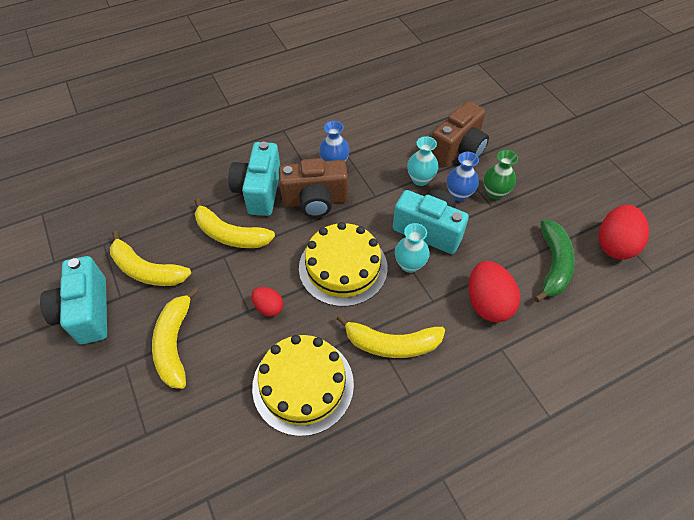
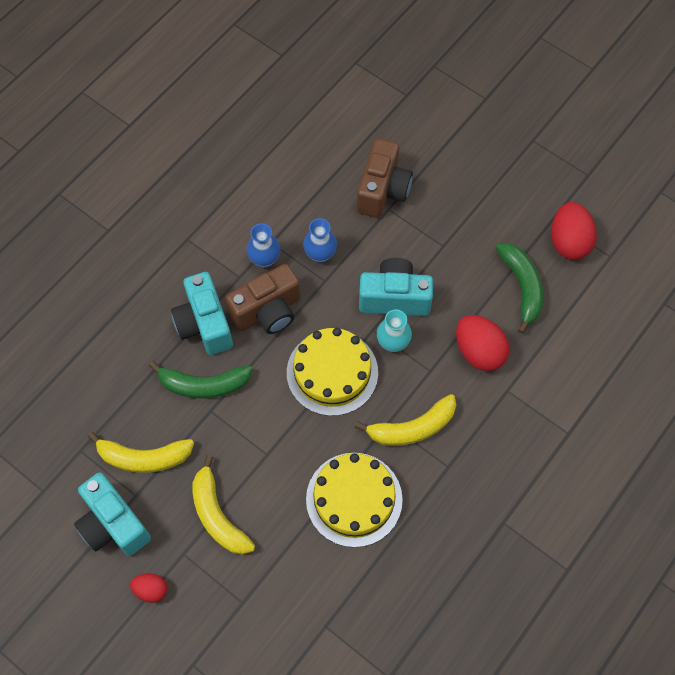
camera: 25 degrees left, 10 degrees up
(230, 234) = (203, 385): yellow banana -> green banana
(268, 307) = (284, 443): red egg -> red egg (151, 590)
(420, 179) = (360, 242): turquoise vase -> none
(459, 194) = (406, 245): blue vase -> blue vase (320, 254)
(495, 192) = (439, 228): green vase -> none

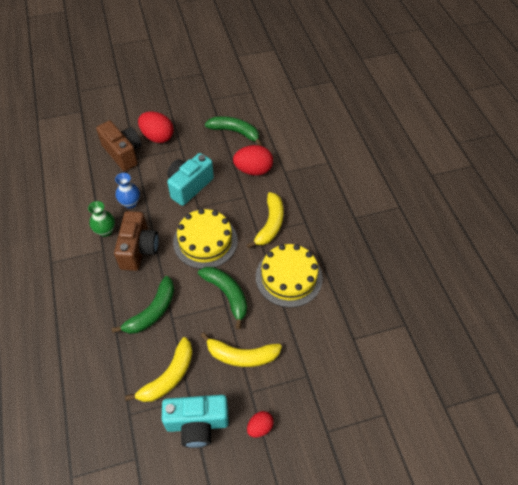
camera: 55 degrees left, 10 degrees down
(204, 324) = (114, 287): turquoise camera -> none
(264, 259) = (105, 231): blue vase -> green vase
(280, 447) = (227, 295): none -> green banana
(393, 342) = (214, 203): turquoise vase -> none
(569, 242) = (229, 101): red egg -> red egg (157, 137)

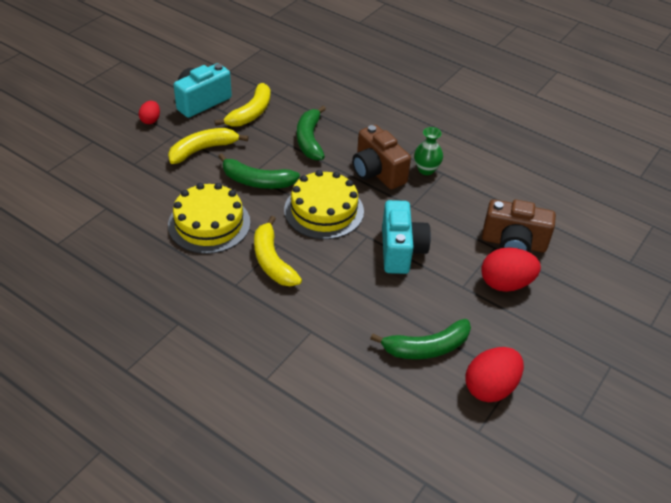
camera: 140 degrees right, 10 degrees down
(130, 203) = (437, 202): blue vase -> none
(168, 376) = (251, 113): yellow banana -> yellow banana turned 150 degrees counterclockwise
(253, 170) = (351, 310): red egg -> red egg (490, 387)

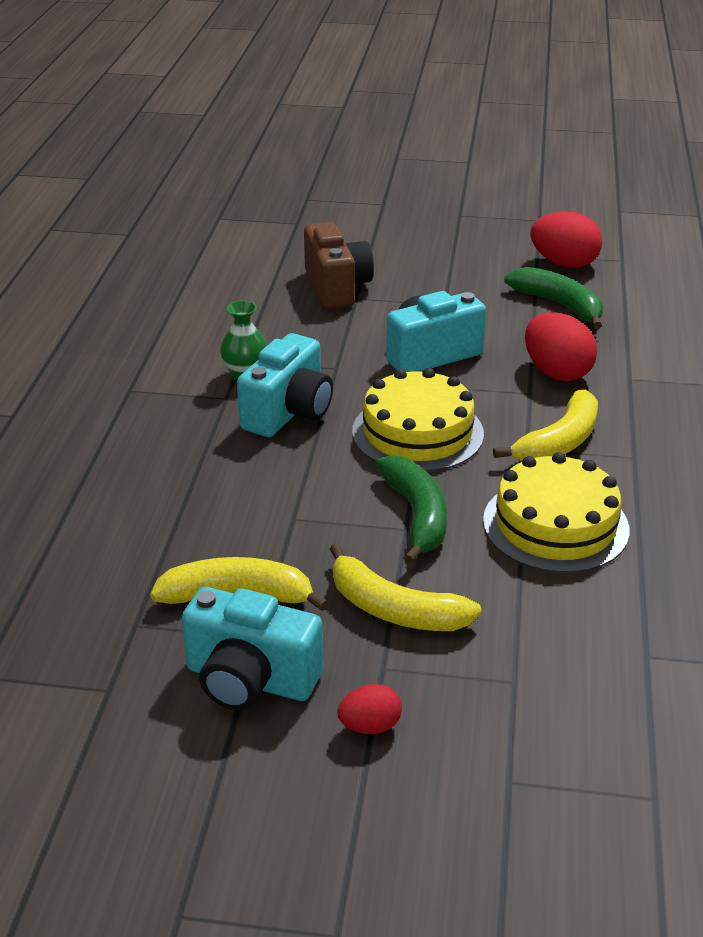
camera: 115 degrees left, 10 degrees down
(310, 140) = (262, 499): green banana -> none
(377, 172) = (288, 412): brown camera -> turquoise camera
(505, 283) = (410, 281): red egg -> red egg (556, 372)

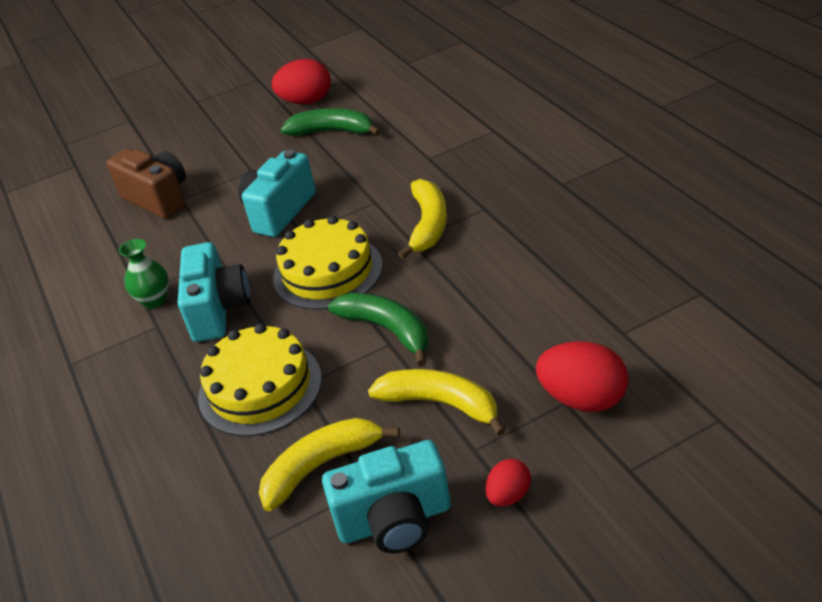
camera: 30 degrees left, 5 degrees up
(395, 609) = (440, 404): yellow banana -> yellow banana turned 150 degrees counterclockwise
(555, 525) = (483, 282): yellow cake -> yellow cake (260, 387)
(556, 372) = (378, 178): red egg -> red egg (582, 399)

